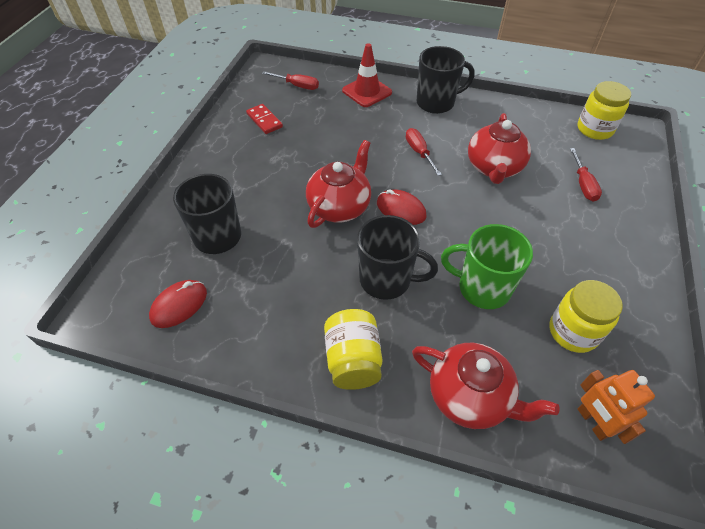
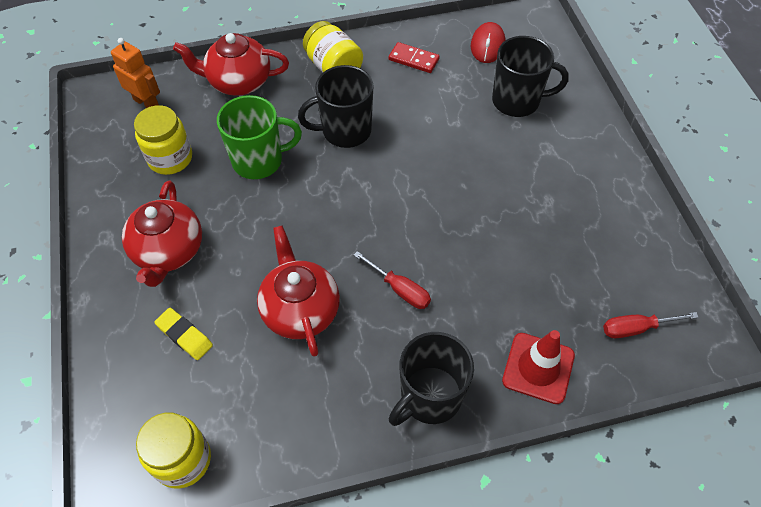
camera: 150 degrees right, 5 degrees up
(264, 120) = (613, 246): red domino -> red domino (413, 59)
(340, 206) = (435, 178): red teapot -> red teapot (169, 251)
(401, 209) = (374, 203): red mouse -> none
(583, 185) = (184, 335): red screwdriver -> yellow eraser

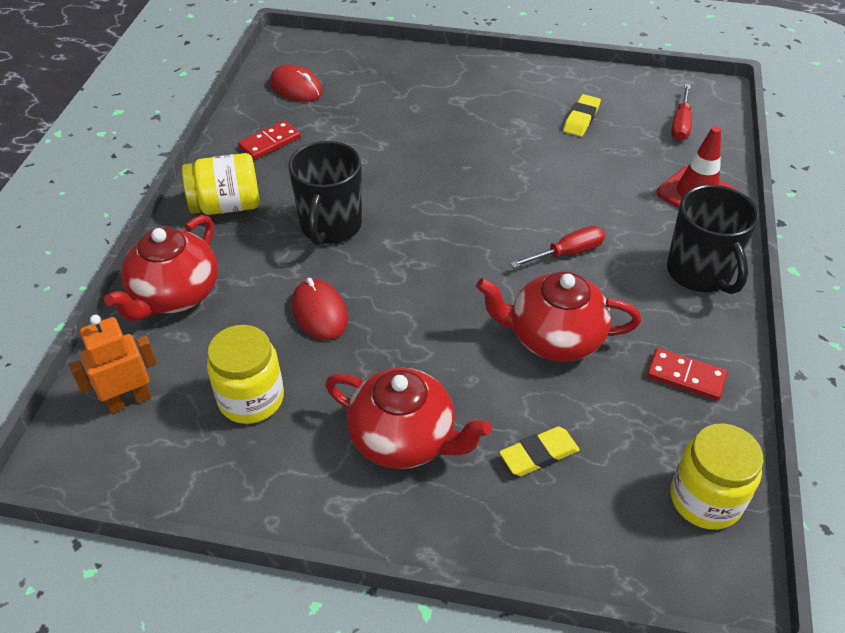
camera: 65 degrees left, 10 degrees down
(259, 160) = (320, 312): green mug -> red mouse
(301, 415) = (686, 376): none -> red domino
(517, 101) = (386, 96): black mug -> none
(585, 244) = (581, 119): none -> yellow eraser

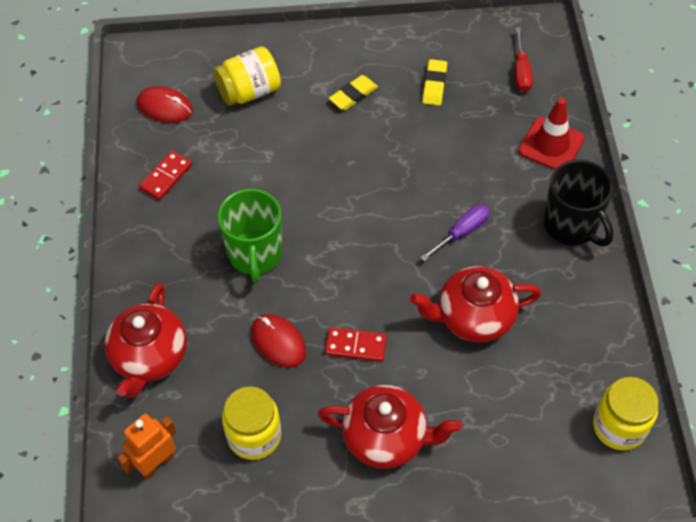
camera: 15 degrees left, 10 degrees up
(226, 206) = (155, 255): yellow jar -> yellow jar (249, 91)
(330, 226) = (255, 255): black mug -> green mug
(539, 454) = (491, 423): yellow eraser -> yellow eraser (353, 95)
(568, 253) = (462, 232): red screwdriver -> purple screwdriver
(686, 376) = (582, 326): red domino -> red domino (356, 346)

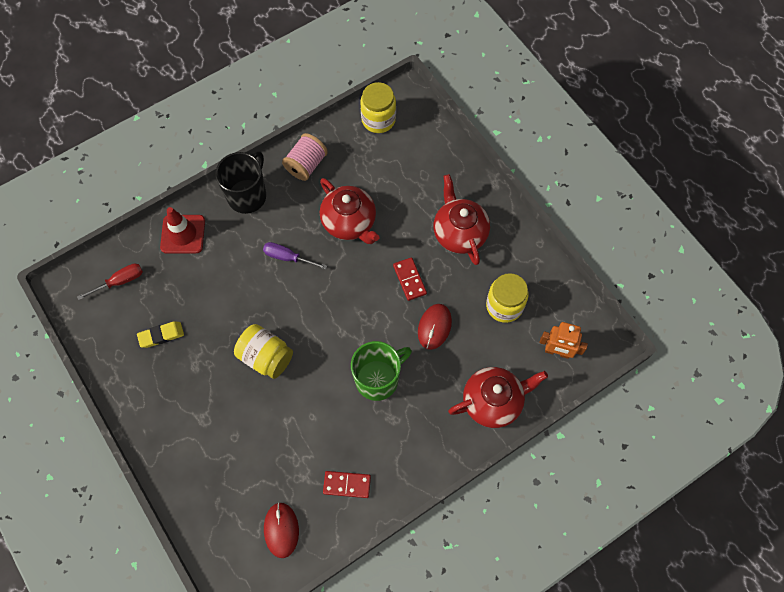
camera: 120 degrees left, 10 degrees up
(249, 91) = (233, 471): yellow jar -> yellow jar (266, 357)
(353, 95) = (199, 389): yellow eraser -> none
(586, 306) = (306, 165): none -> pink spool

